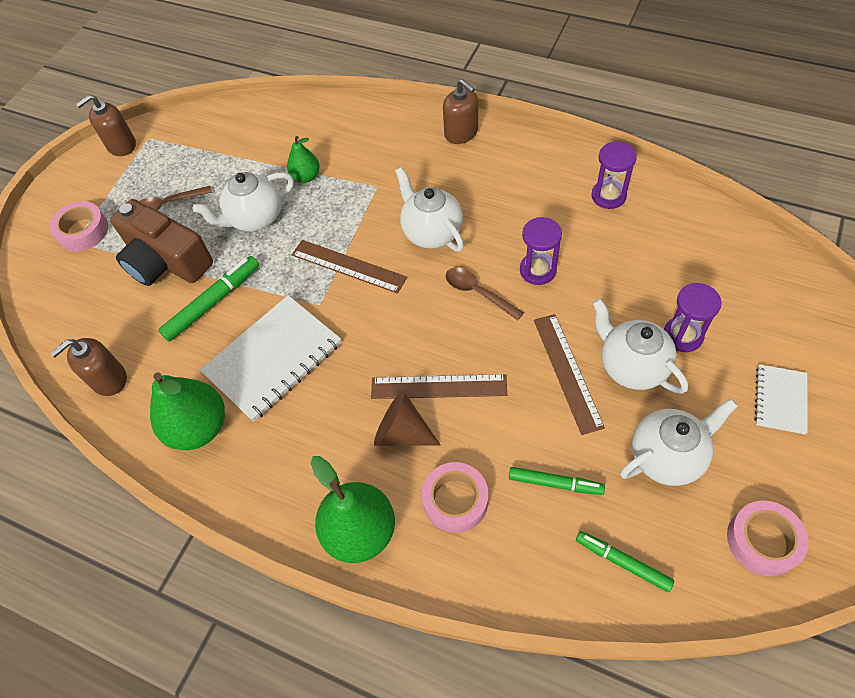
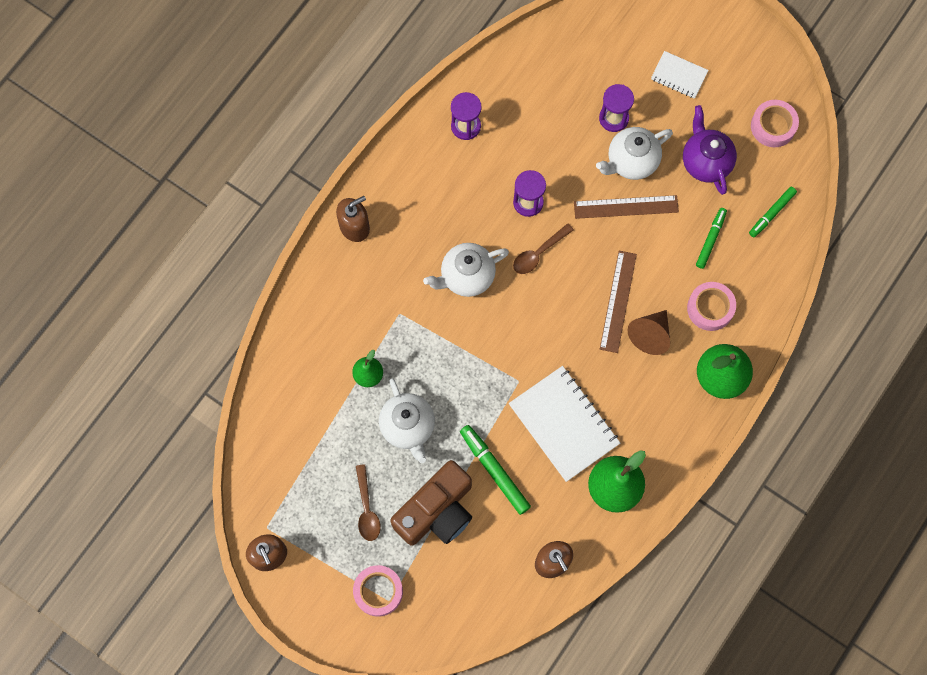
camera: 85 degrees left, 15 degrees up
(348, 266) = (485, 351): brown ruler -> none
(667, 456) = (705, 162): white teapot -> purple teapot

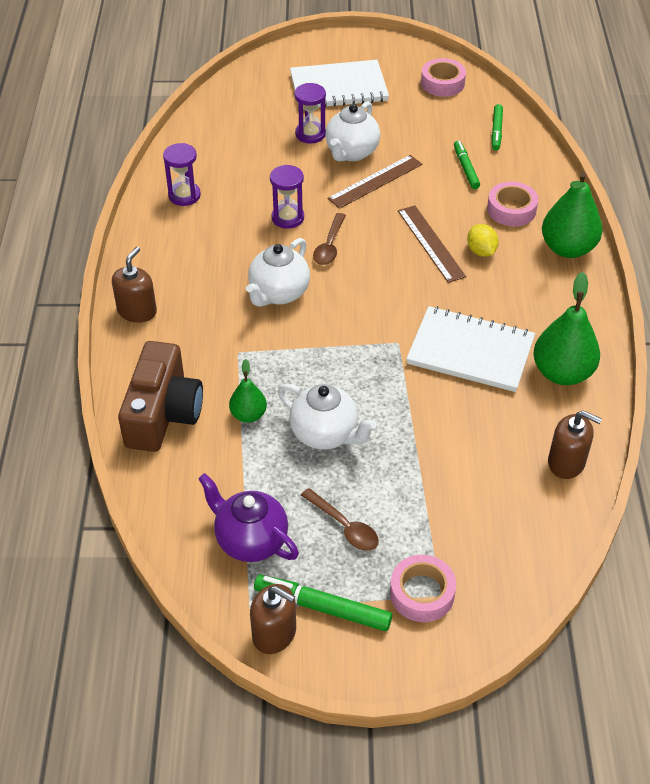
camera: 35 degrees left, 25 degrees down
(437, 511) = (417, 486): brown camera -> brown camera (163, 413)
(494, 470) = (441, 422): green marker -> green marker (322, 607)
(650, 335) = (481, 251): brown cone -> yellow lemon
(679, 76) = (338, 87): white notebook -> white notebook, size x1.89
(705, 162) = (412, 126): purple teapot -> purple teapot (250, 540)

